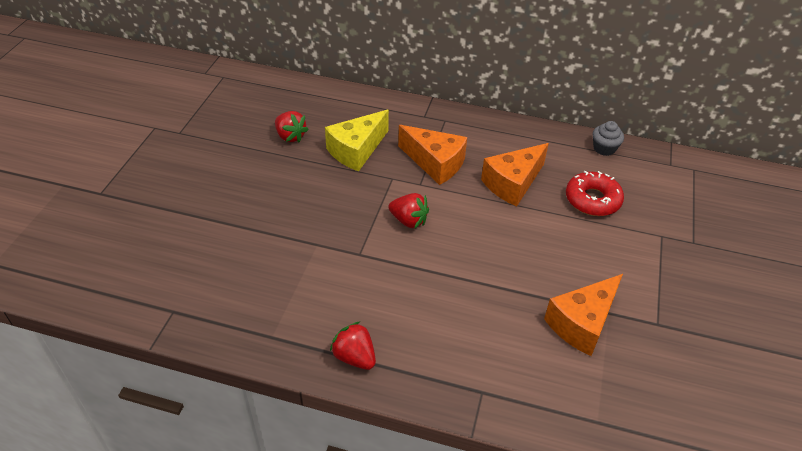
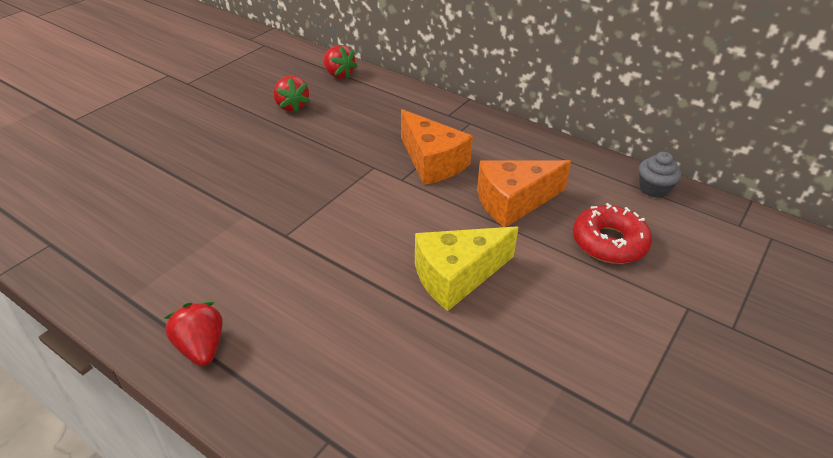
camera: 20 degrees right, 5 degrees down
(356, 150) = (352, 132): yellow cheese -> yellow cheese (457, 276)
(408, 221) = (364, 214): red strawberry -> red strawberry (338, 75)
(582, 323) = (517, 390): orange cheese -> none

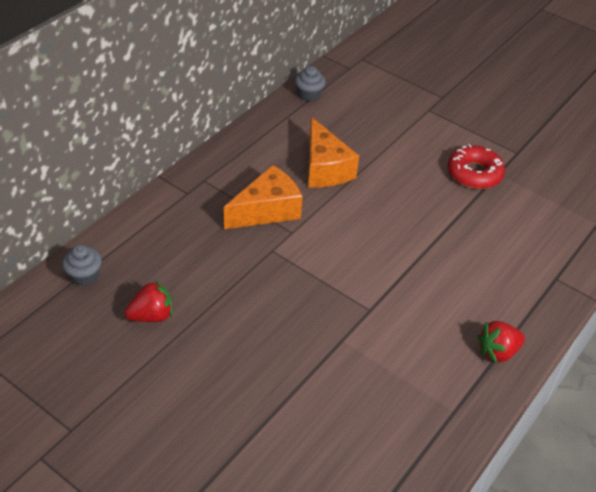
camera: 90 degrees left, 5 degrees up
(338, 75) = (84, 275): red strawberry -> grey cupcake
(457, 276) = (411, 209): yellow cheese -> none
(609, 242) = (370, 129): red donut -> red donut (474, 173)

